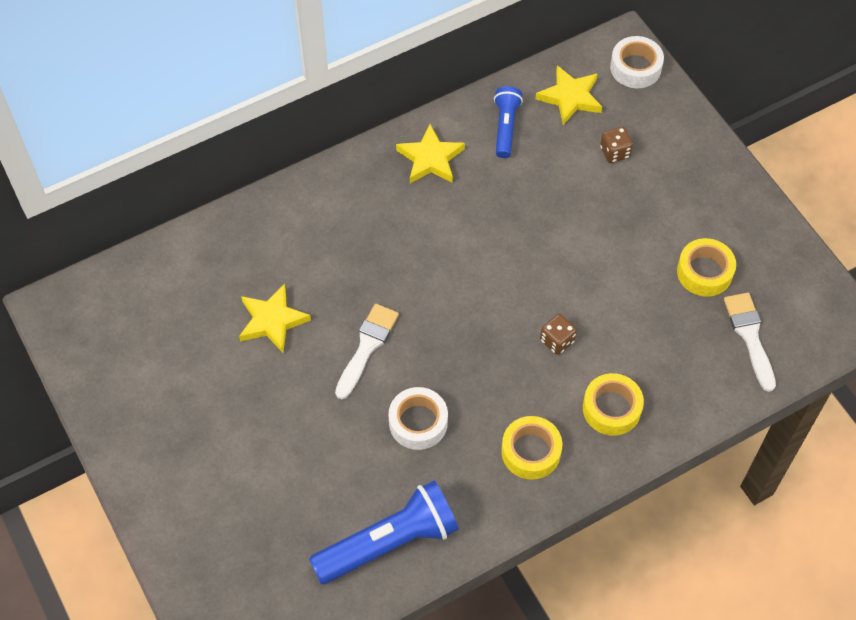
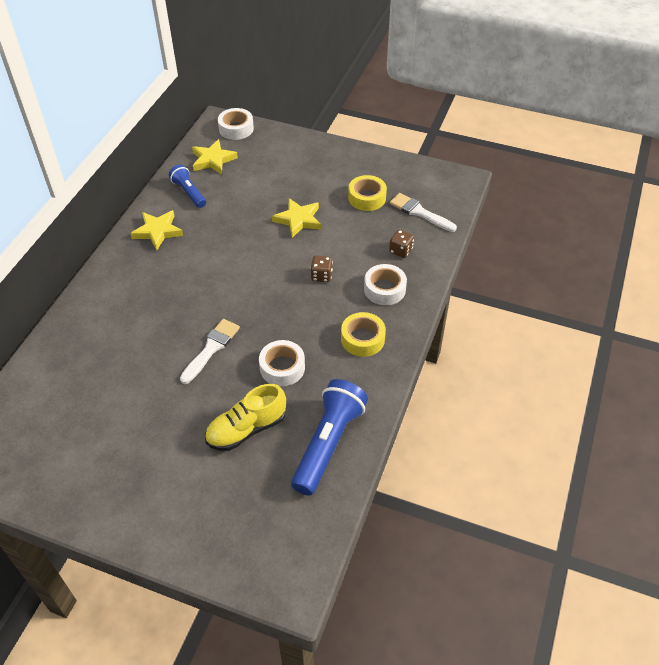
camera: 40 degrees left, 10 degrees down
(272, 321) = (134, 373): yellow star -> yellow star (298, 220)
(325, 465) = (246, 429): none -> yellow shoe
(367, 347) = (211, 349): white brush -> white brush turned 45 degrees clockwise
(611, 408) = (384, 289): yellow tape -> white tape
(615, 152) = (263, 171): brown dice -> brown dice (401, 250)

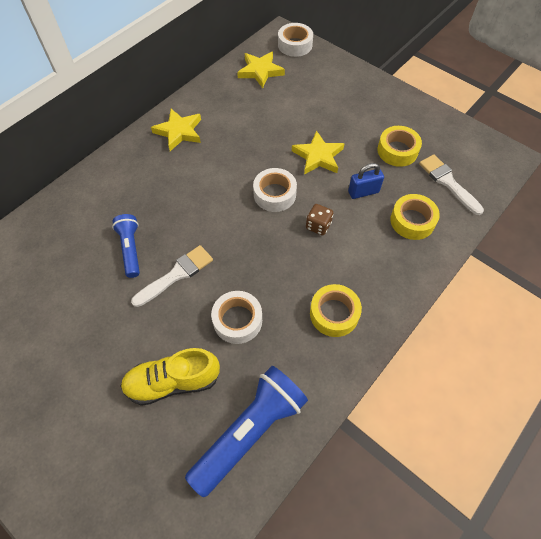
camera: 20 degrees right, 10 degrees up
(189, 192) = (224, 99): blue flashlight -> blue flashlight (130, 249)
(350, 239) = (363, 192): none -> blue padlock
(384, 289) = (379, 261): white tape -> white tape (274, 194)
(401, 250) = (412, 221): brown dice -> yellow tape

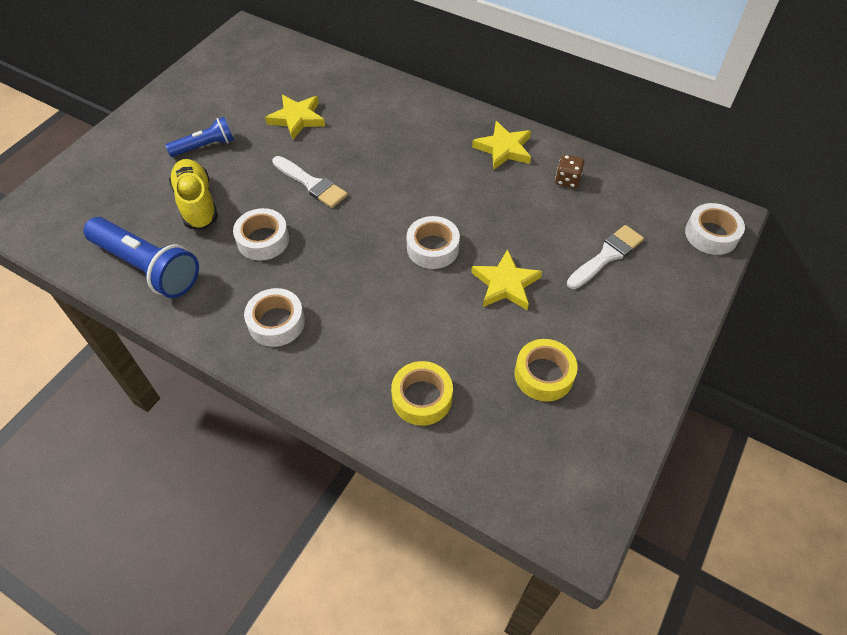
camera: 80 degrees right, 5 degrees down
(130, 249) = (337, 145): blue flashlight -> blue flashlight (205, 146)
(260, 71) = (638, 205): yellow star -> yellow star (297, 119)
(318, 226) = (394, 295): brown dice -> brown dice (567, 180)
(334, 314) = (276, 322): yellow tape -> white tape
(363, 192) = (458, 338): blue padlock -> none
(448, 182) = (501, 443): white brush -> white brush (606, 256)

